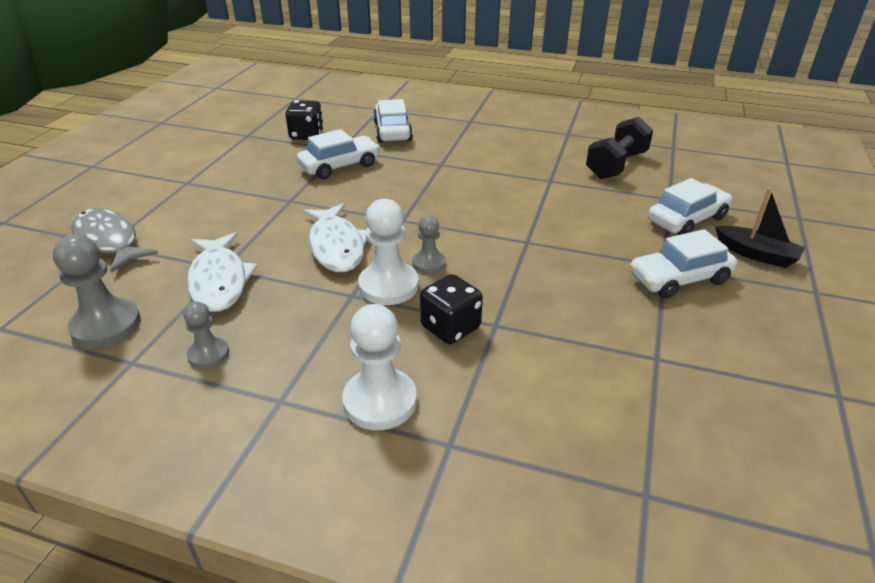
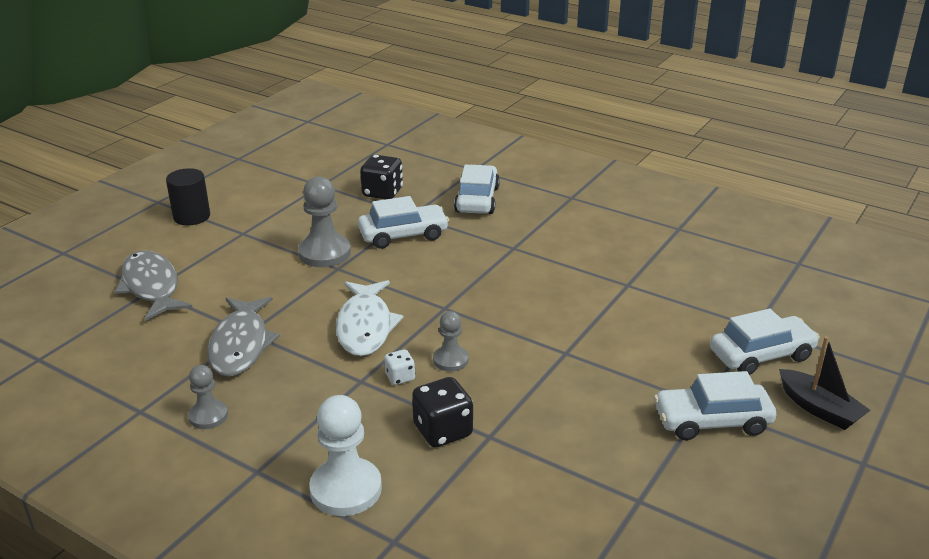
camera: 15 degrees right, 5 degrees down
(106, 325) = (128, 372): grey pawn -> grey pawn (324, 253)
(131, 174) = (192, 217): none -> black cylinder
(219, 281) = (240, 345): white fish -> grey fish
(388, 286) = (400, 377): white pawn -> white dice
(616, 165) = (715, 276): black dumbbell -> none

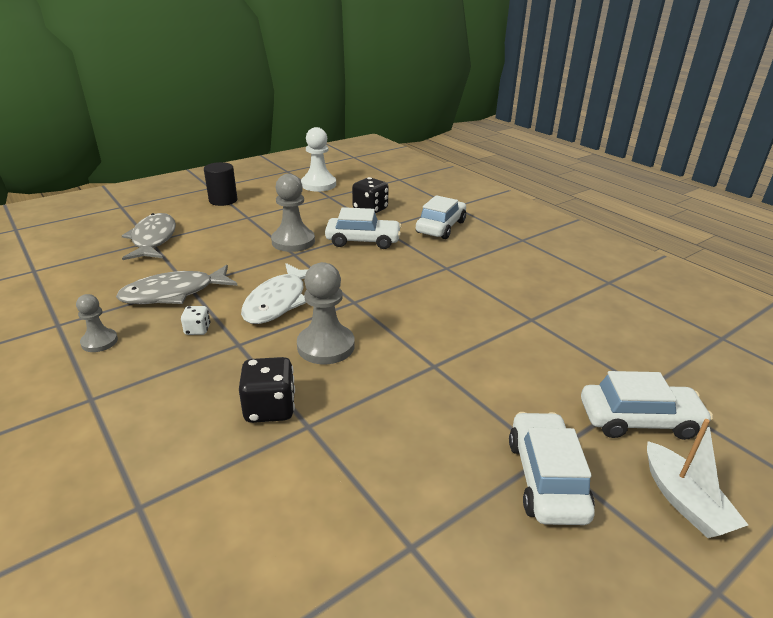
camera: 20 degrees right, 0 degrees up
(240, 345) = (174, 293): grey fish -> grey fish turned 45 degrees clockwise
(346, 489) = (143, 439): white pawn -> white pawn (318, 185)
(400, 377) = (272, 350): white dice -> white dice (197, 330)
(450, 360) = (326, 346): grey pawn -> grey pawn, size x1.71
(712, 421) = (546, 478): white car -> white car turned 75 degrees clockwise
(819, 409) = (684, 501): black boat -> white boat

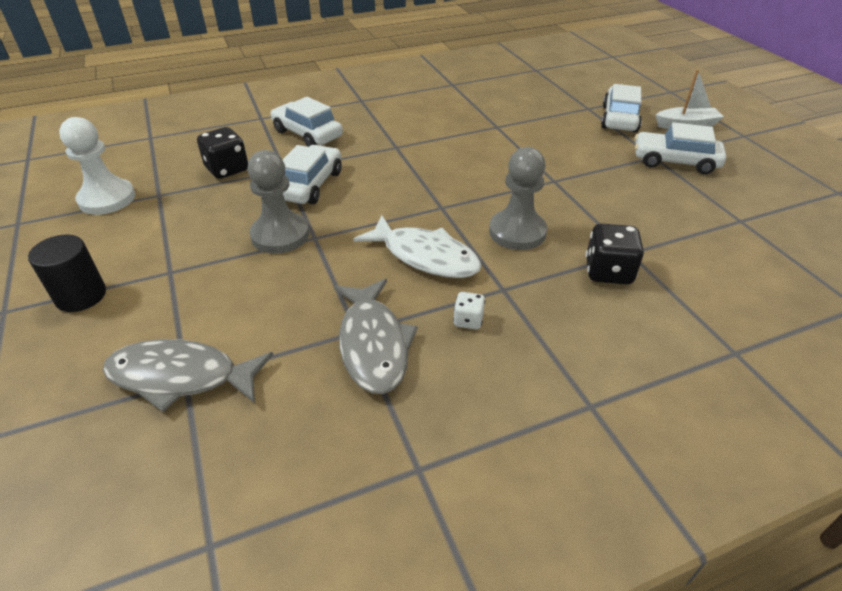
camera: 75 degrees left, 10 degrees up
(99, 342) = (475, 412): grey pawn -> none

